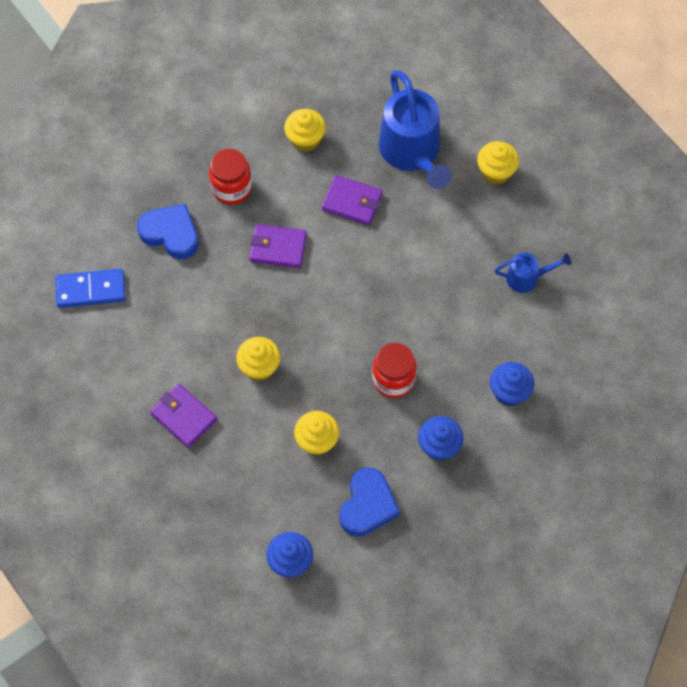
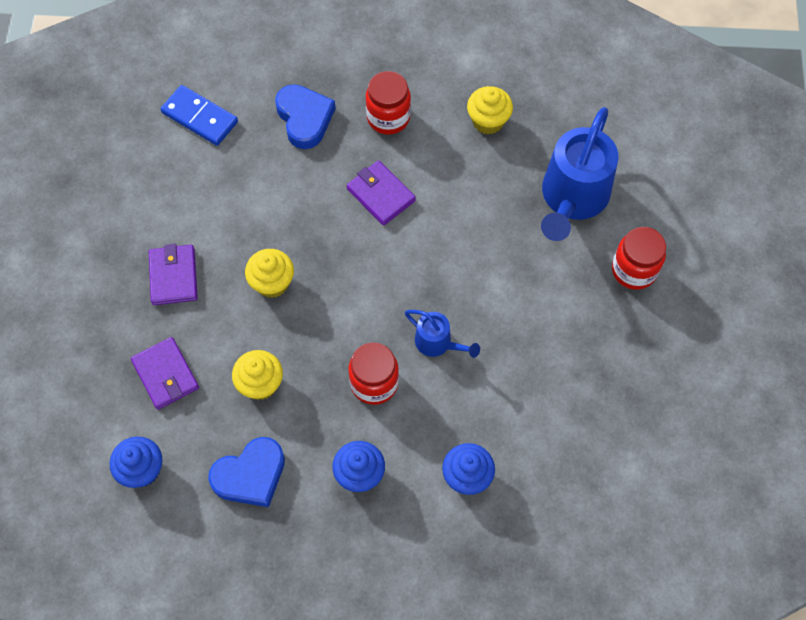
camera: 40 degrees right, 0 degrees up
(352, 202) = (480, 202): purple wallet -> purple wallet (166, 374)
(496, 172) = (634, 270): yellow cupcake -> red jar
(527, 278) = (578, 386): blue watering can -> blue watering can (438, 343)

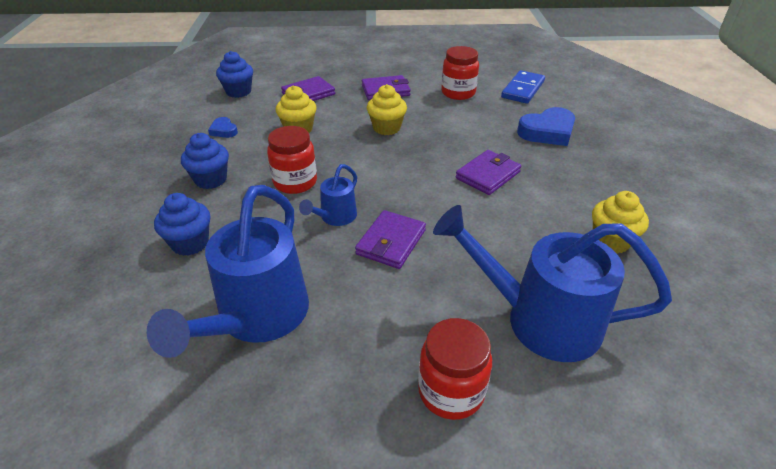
camera: 85 degrees right, 25 degrees down
(250, 475) = (224, 130): blue heart -> blue heart, size x0.52
(388, 117) = (575, 174): red jar -> red jar (458, 93)
(477, 295) = (391, 242): none -> purple wallet
(564, 405) = (256, 319): none -> blue watering can

